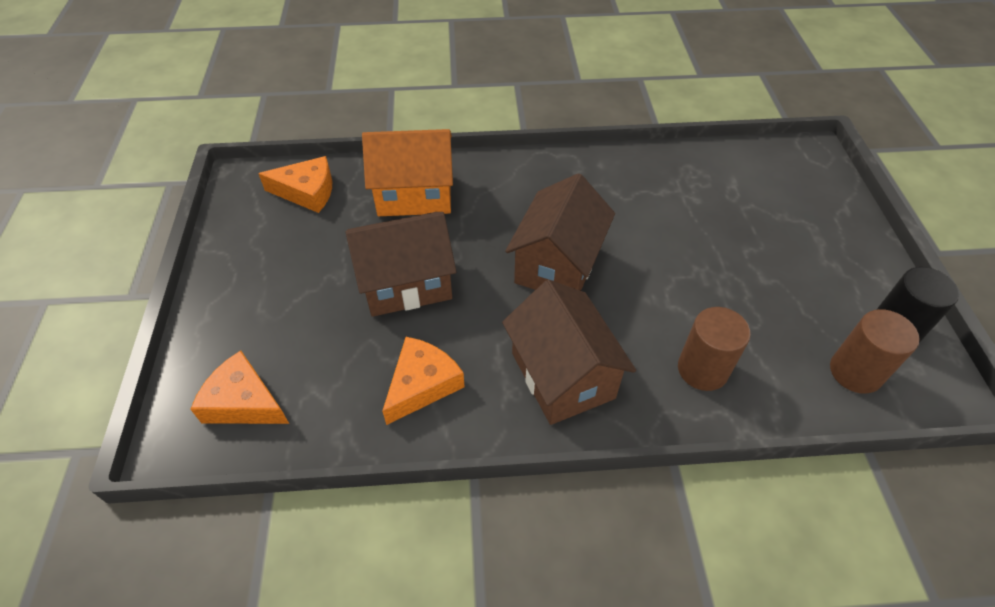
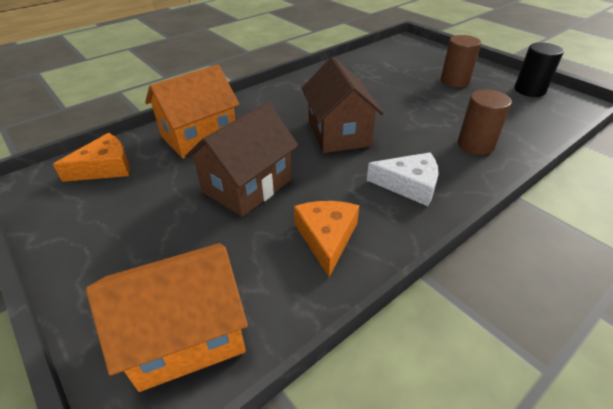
camera: 35 degrees left, 10 degrees down
(244, 402) = (186, 335): orange cheese -> orange house
(562, 375) = (409, 185): brown house -> white cheese
(855, 372) = (538, 113): brown cylinder -> brown cylinder (454, 81)

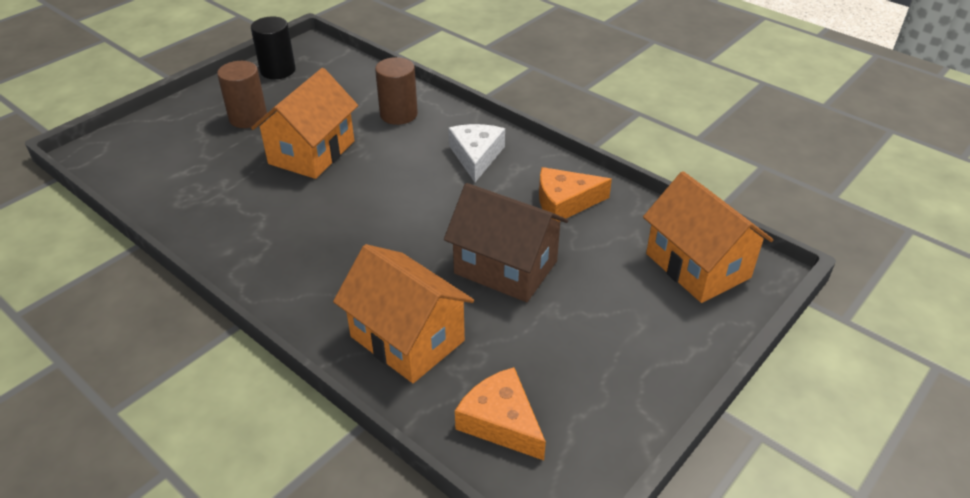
camera: 100 degrees left, 0 degrees up
(338, 133) = (385, 207): brown house -> none
(411, 104) = (312, 152): none -> orange house

